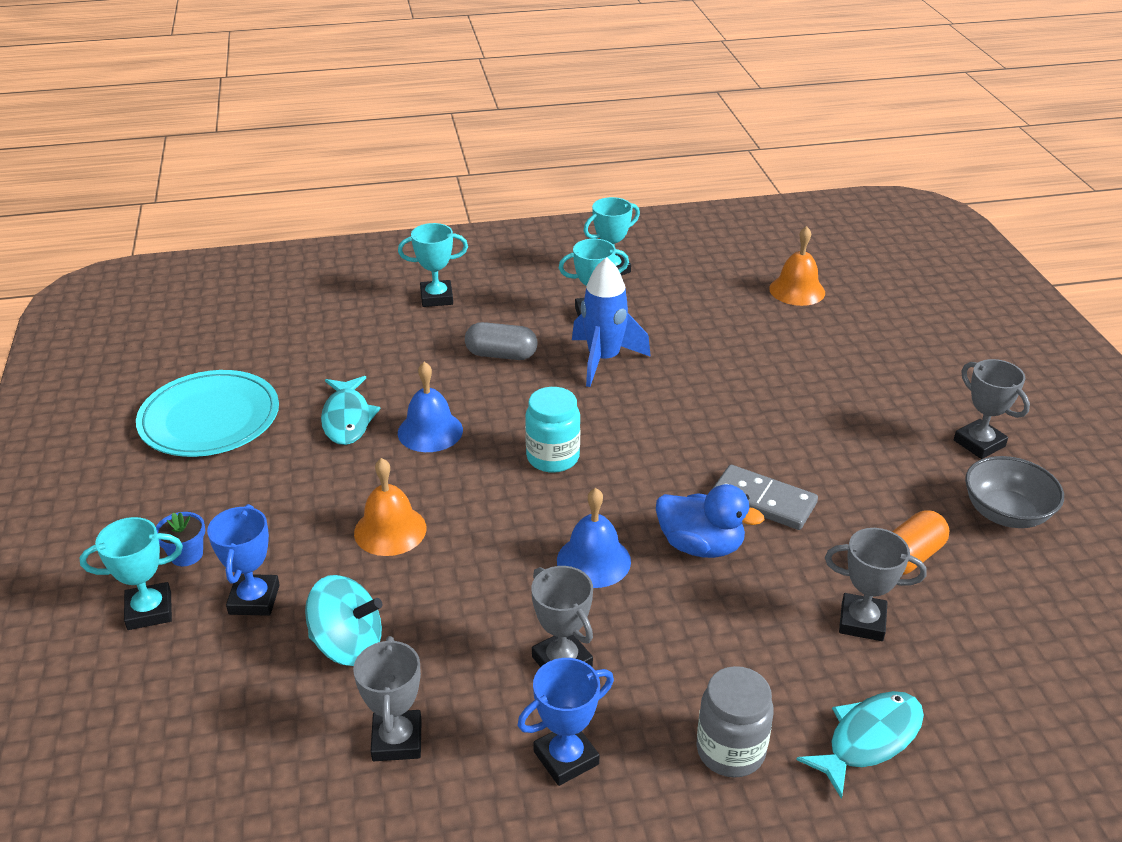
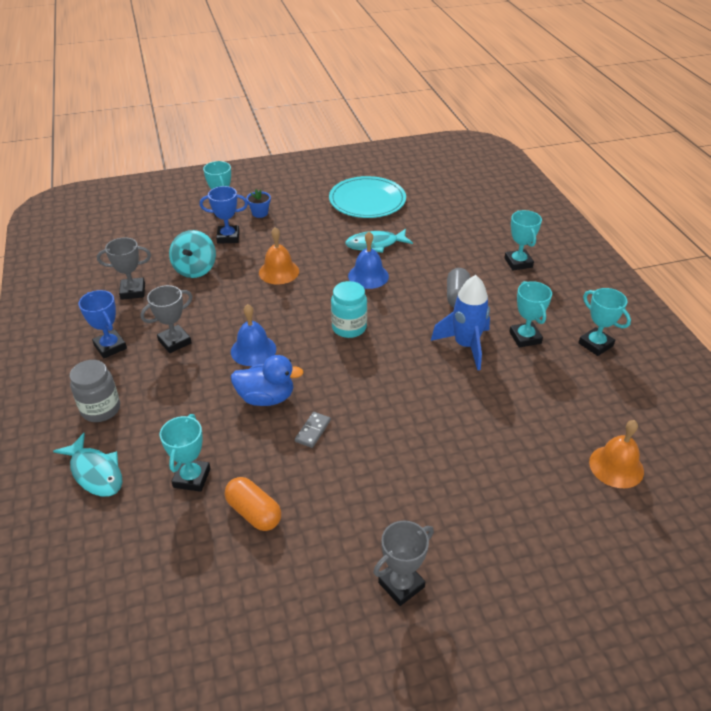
camera: 85 degrees right, 5 degrees up
(700, 546) = (266, 398): blue duck -> blue duck turned 105 degrees counterclockwise
(763, 501) = (313, 431): grey domino -> grey domino, size x0.58
(862, 621) = (192, 478): grey trophy -> turquoise trophy
(1006, 513) = (306, 589): grey bowl -> none

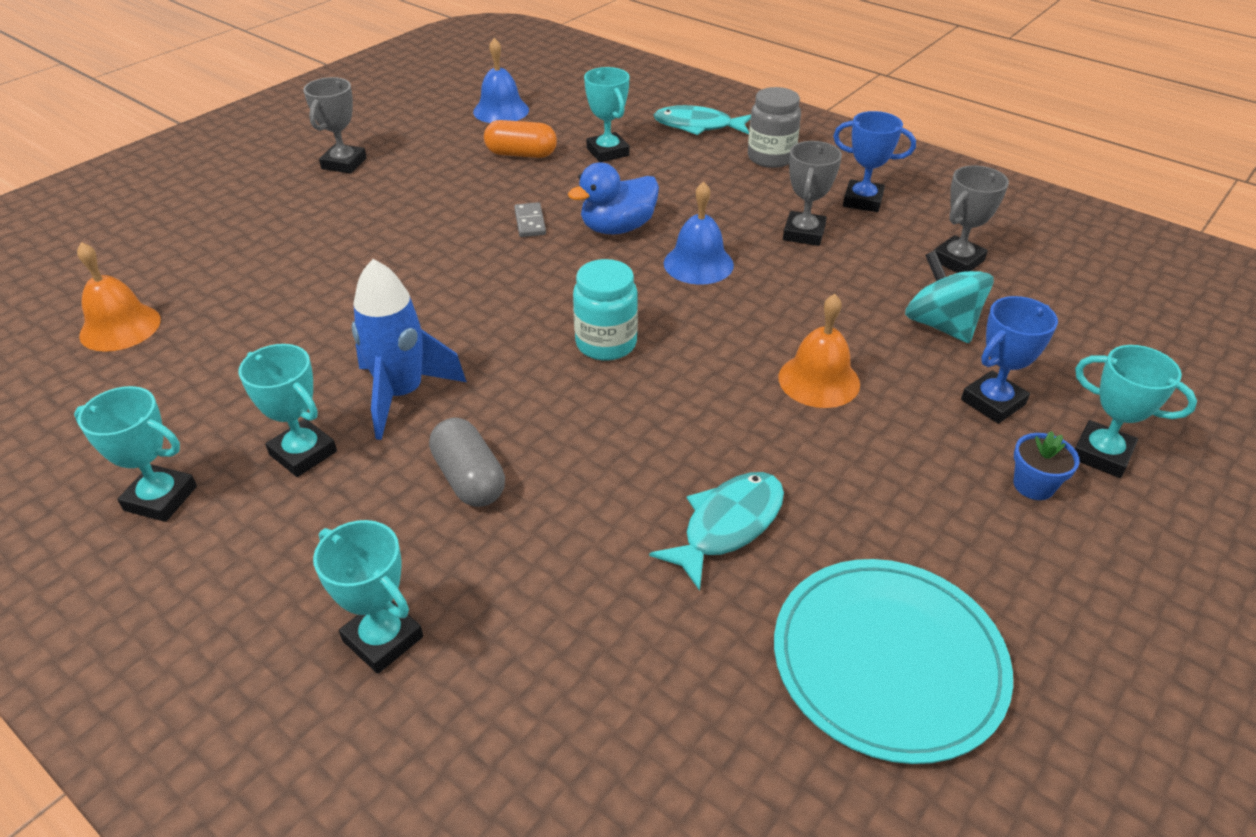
camera: 145 degrees right, 0 degrees up
(368, 276) = (667, 445): blue bell -> blue bell (501, 110)

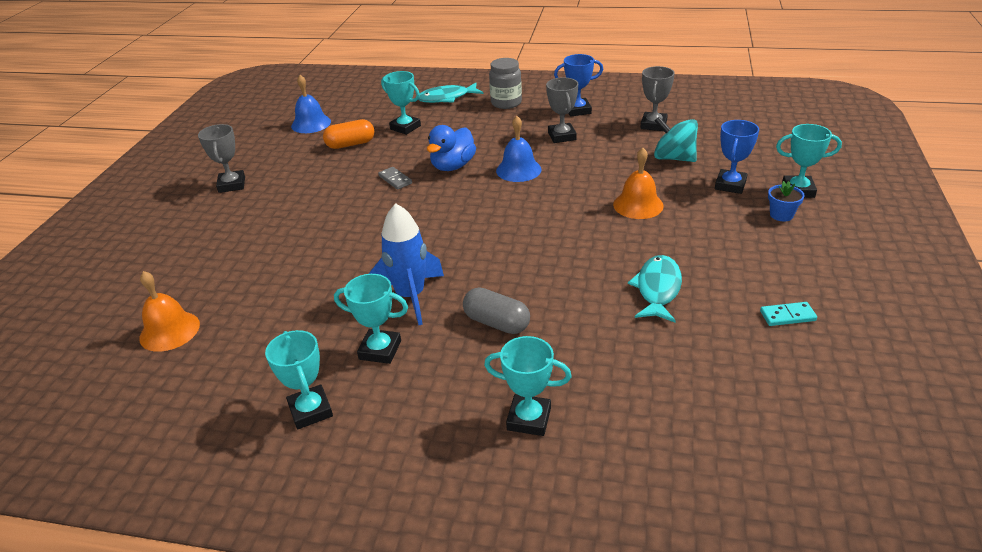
camera: 25 degrees left, 5 degrees down
(161, 498) = (310, 410): turquoise trophy -> turquoise trophy turned 75 degrees clockwise
(606, 343) = (506, 227): turquoise jar -> none
(888, 661) = (787, 316): turquoise plate -> turquoise domino

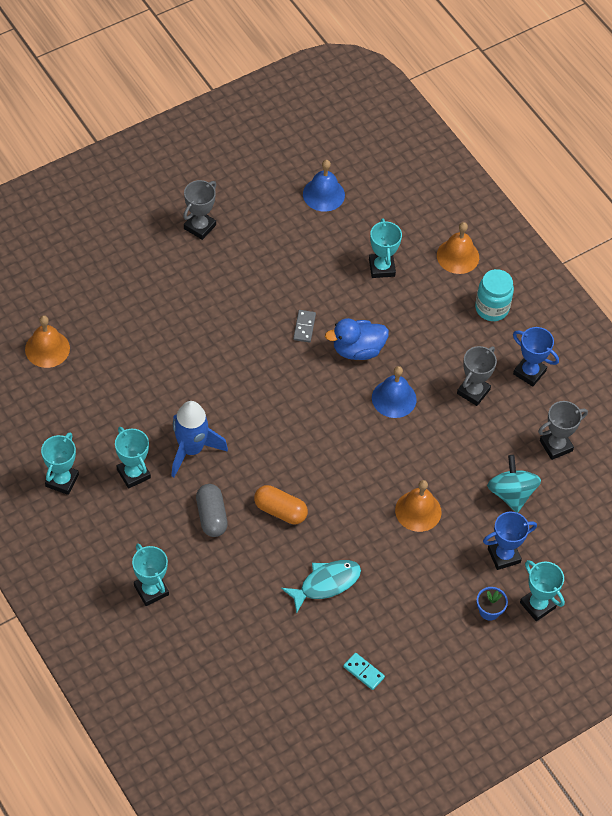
camera: 40 degrees right, 20 degrees up
(350, 144) = (321, 252): orange capsule -> orange capsule (280, 511)
(446, 98) = (458, 256): turquoise fish -> orange bell
(506, 103) = (492, 308): grey jar -> turquoise jar

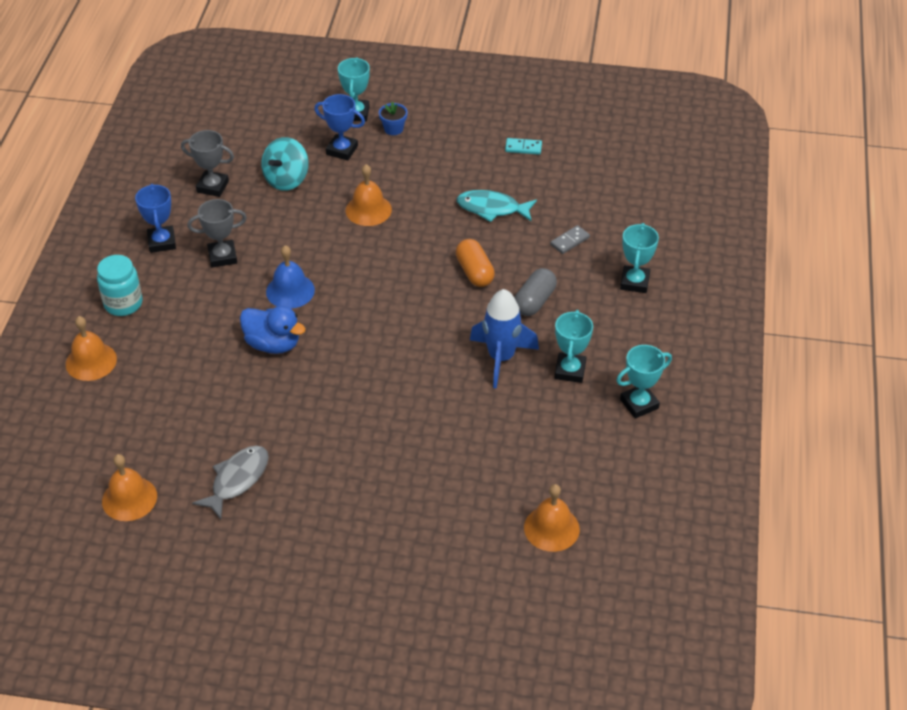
camera: 135 degrees left, 10 degrees down
(200, 227) = (282, 549): grey trophy -> none
(273, 247) = (237, 480): none -> grey fish
(304, 327) = (295, 391): grey domino -> grey domino (570, 241)
(323, 194) = (129, 498): blue bell -> orange bell
(363, 672) = (523, 148): turquoise domino -> turquoise domino turned 75 degrees counterclockwise
(381, 268) = (166, 395): turquoise trophy -> none

